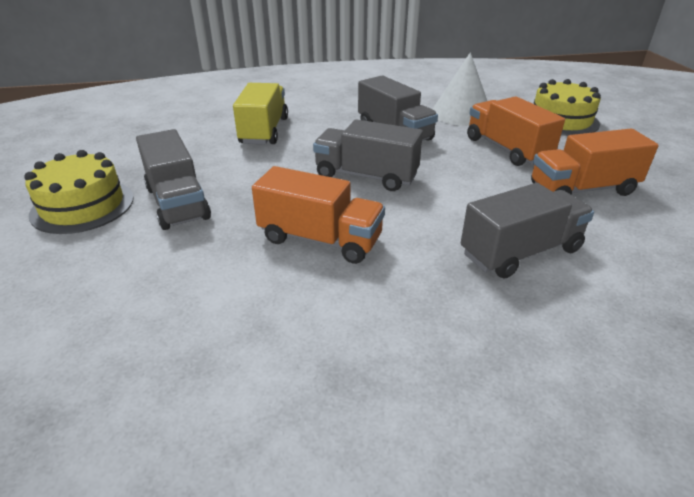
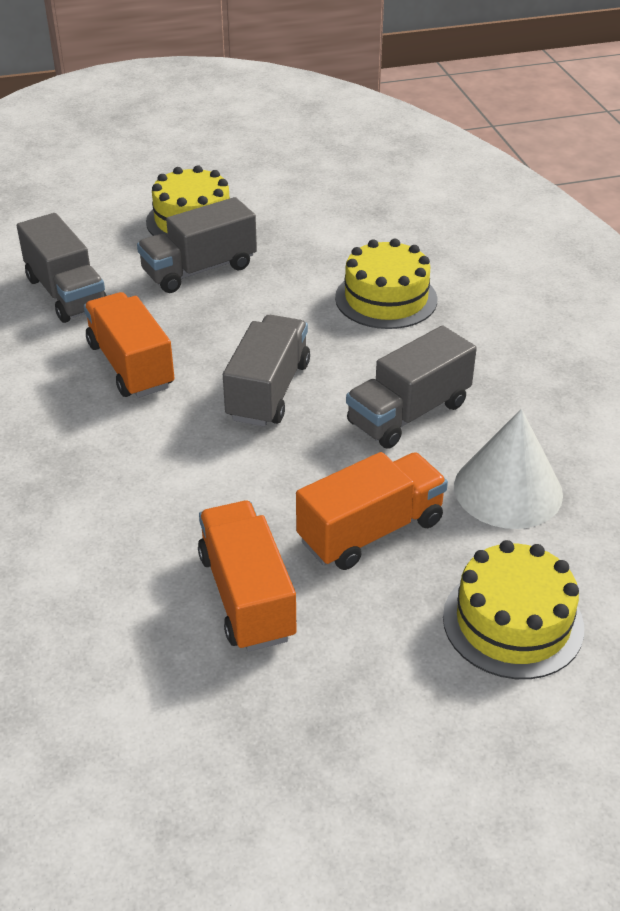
camera: 85 degrees right, 5 degrees up
(264, 131) = (386, 298): yellow truck -> yellow cake
(320, 239) = (131, 365): orange truck -> orange truck turned 135 degrees clockwise
(520, 252) = (98, 510): grey truck -> grey truck (66, 293)

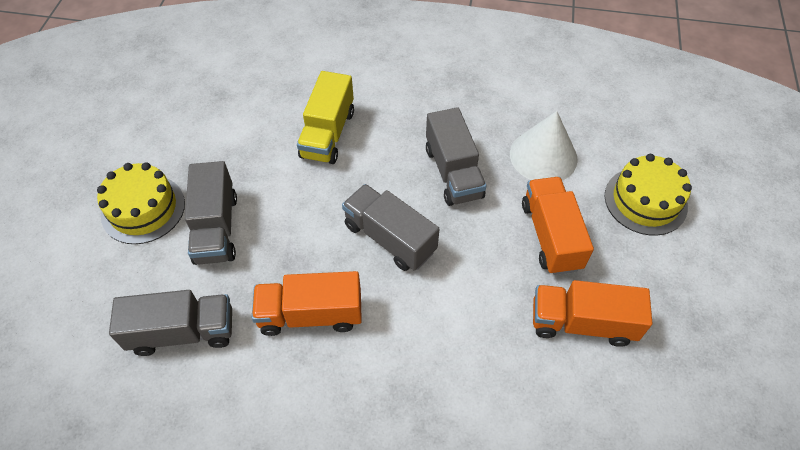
camera: 65 degrees left, 15 degrees up
(386, 298) = (328, 134): yellow cake -> yellow truck

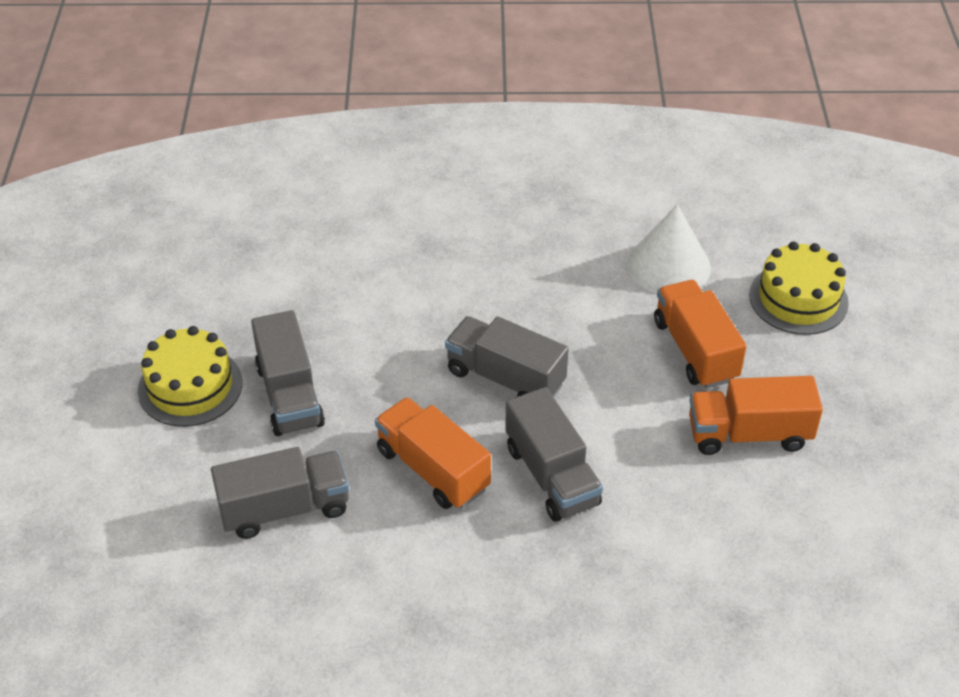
camera: 10 degrees left, 10 degrees down
(310, 314) = (432, 469): orange truck -> orange truck turned 60 degrees clockwise
(328, 134) = (398, 273): yellow truck -> none
(453, 172) = (564, 297): grey truck -> grey truck (552, 476)

